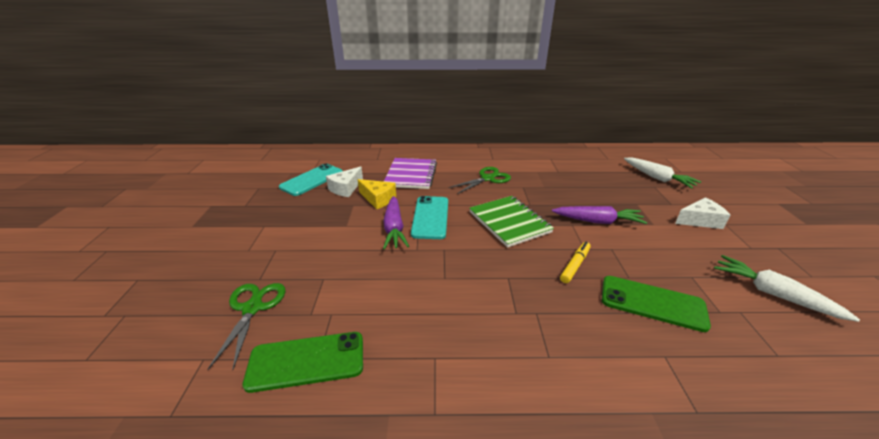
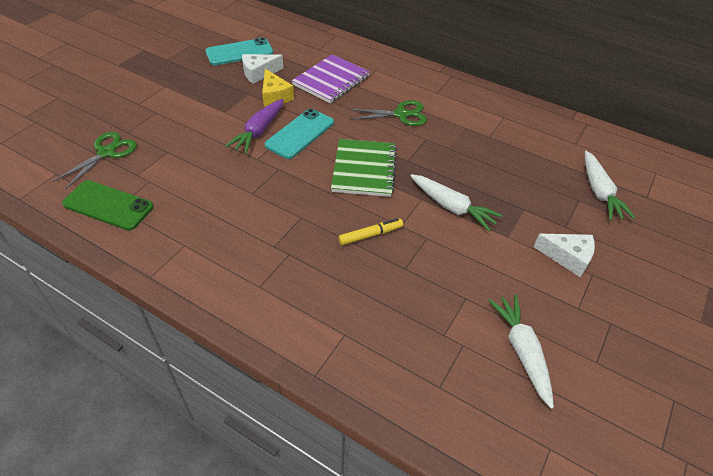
camera: 30 degrees right, 15 degrees up
(597, 221) = (452, 207): purple carrot -> white carrot
(652, 303) = (393, 297): green phone -> none

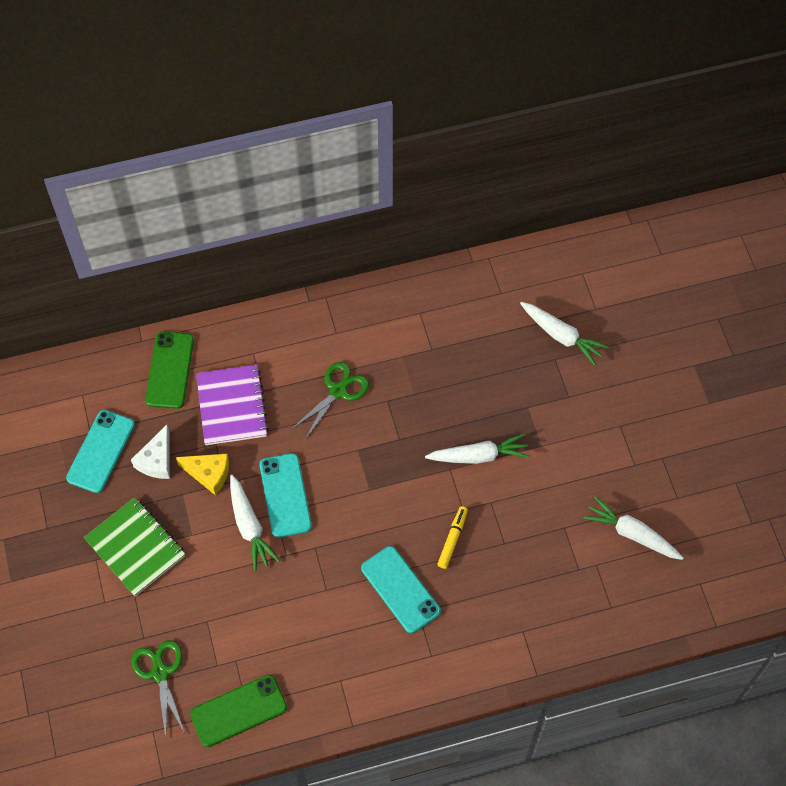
camera: 45 degrees left, 15 degrees up
(259, 131) = (249, 527): purple carrot -> white carrot
(296, 232) = (400, 589): none -> turquoise phone
(322, 48) = (170, 370): none -> green phone
(364, 169) = (378, 482): green notebook -> green notebook (135, 548)
(567, 257) = (593, 426): white cheese -> none

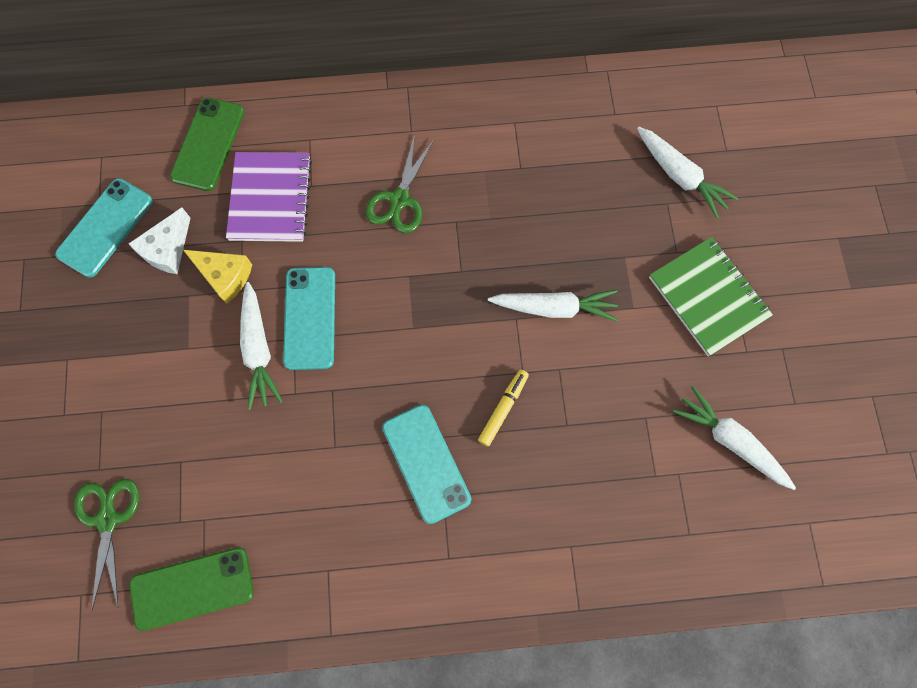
camera: 10 degrees right, 10 degrees up
(135, 548) = (116, 353): green notebook -> green notebook (708, 297)
(338, 391) = (399, 200): green scissors -> green scissors turned 150 degrees clockwise

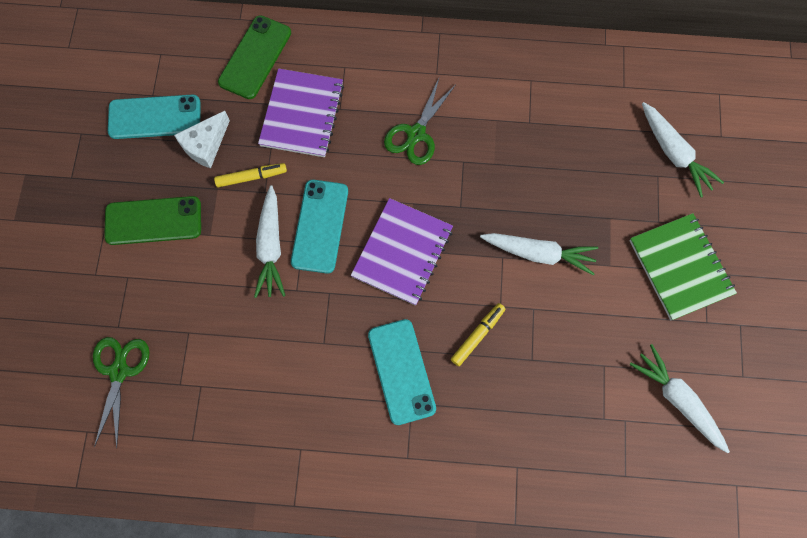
camera: 10 degrees right, 0 degrees up
(105, 227) = (155, 117): turquoise phone -> turquoise phone turned 45 degrees clockwise
(192, 588) = (182, 443): green phone -> green phone (153, 221)
(225, 276) = (251, 177): yellow cheese -> yellow marker
(406, 332) = (402, 252): none -> purple notebook

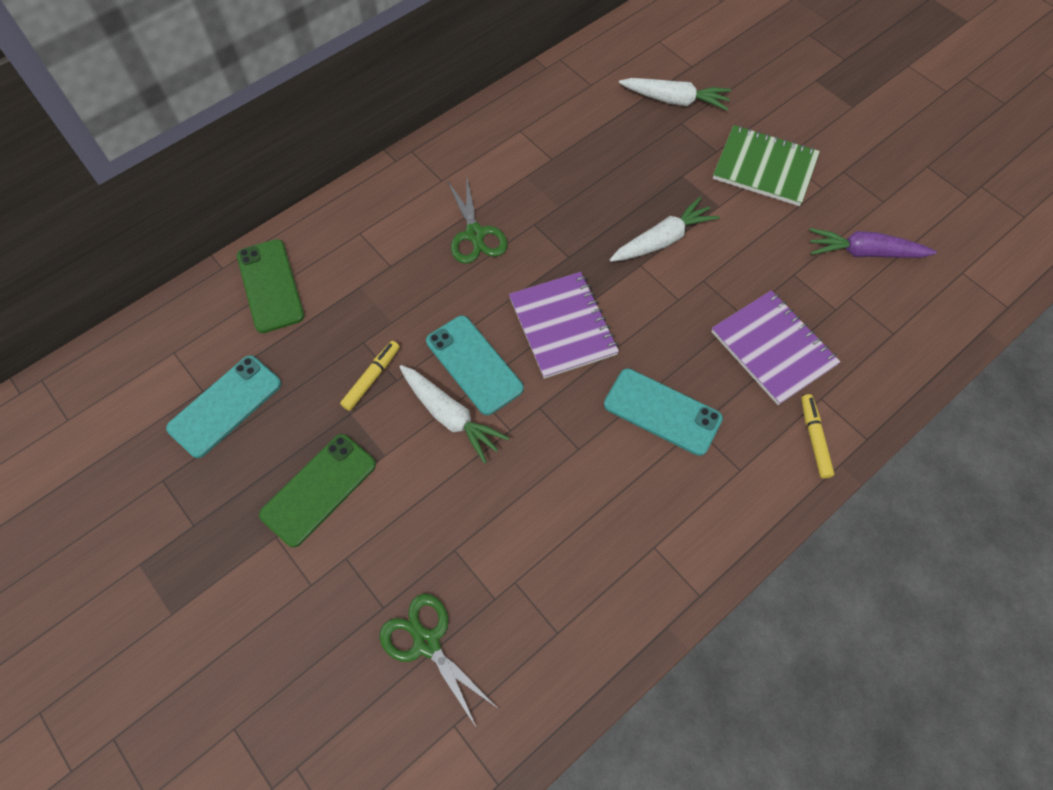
camera: 45 degrees left, 10 degrees down
(205, 145) = (300, 388): white cheese -> none
(302, 114) = (362, 295): purple notebook -> purple notebook (773, 348)
(477, 335) = (686, 334): yellow marker -> yellow marker (814, 438)
(677, 399) = (864, 252): white carrot -> purple carrot

